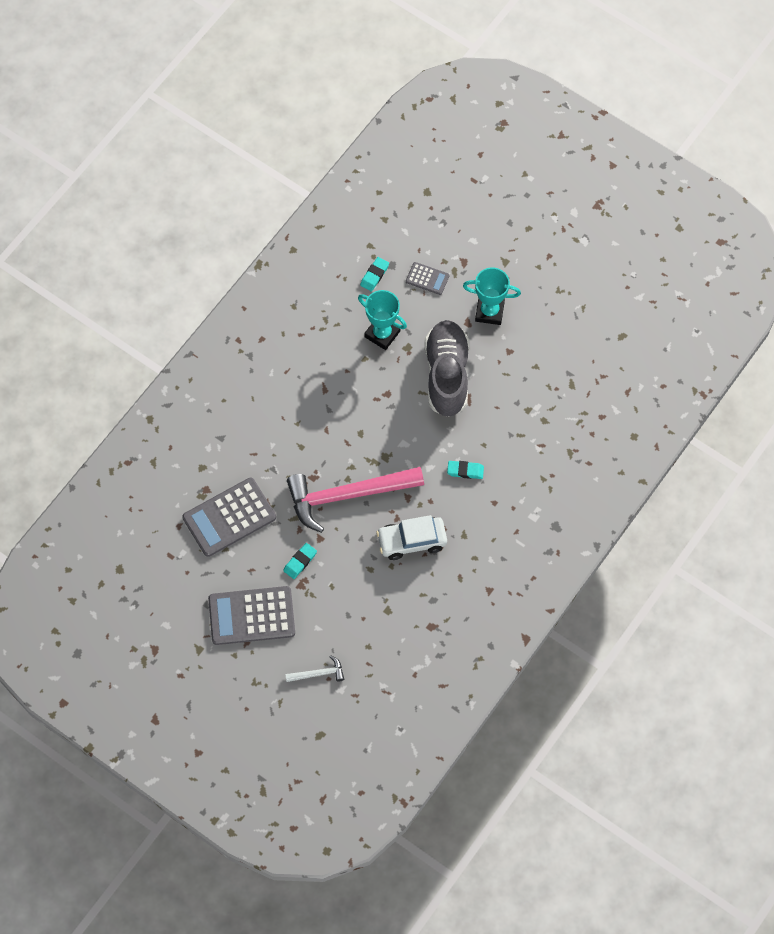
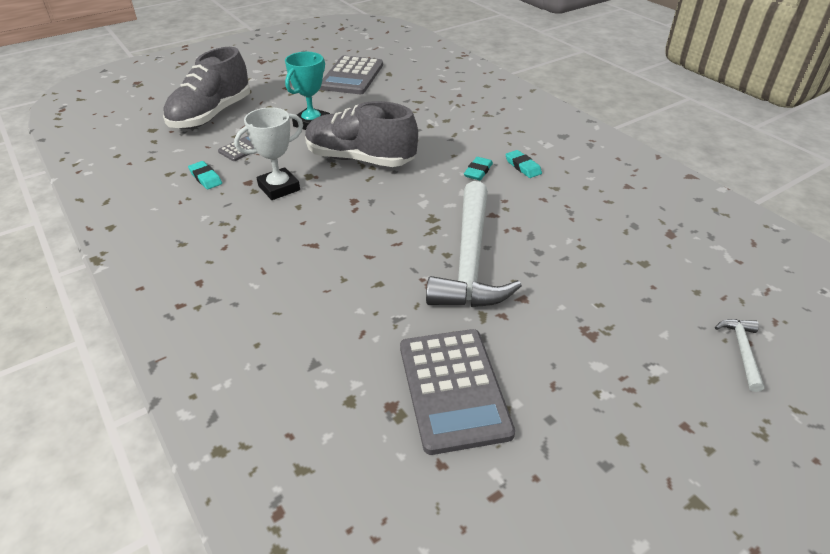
camera: 70 degrees left, 25 degrees down
(251, 616) = (636, 406): grey calculator -> grey calculator (352, 76)
(300, 562) = (554, 326): turquoise eraser -> turquoise eraser (523, 166)
(347, 495) = (469, 259): pink hammer -> white hammer
(382, 334) = (279, 188): turquoise trophy -> white trophy
(412, 541) = (552, 224): white car -> none
(469, 223) = (211, 115): none -> grey shoe

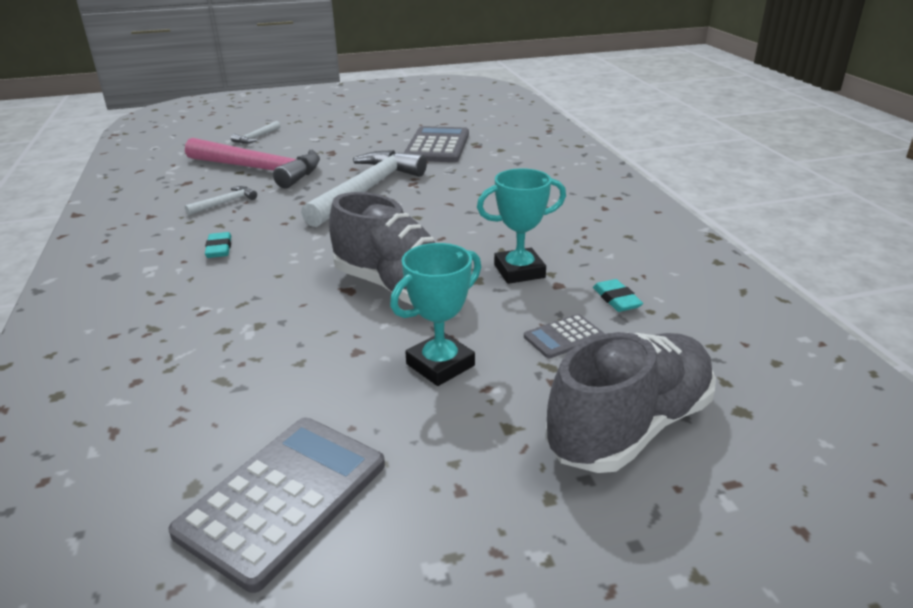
camera: 160 degrees left, 10 degrees down
(279, 188) = (519, 271): white trophy -> turquoise trophy
(478, 171) = (274, 252): turquoise eraser -> none
(588, 213) = (225, 203): none -> white hammer
(628, 271) = (259, 170): none -> pink hammer

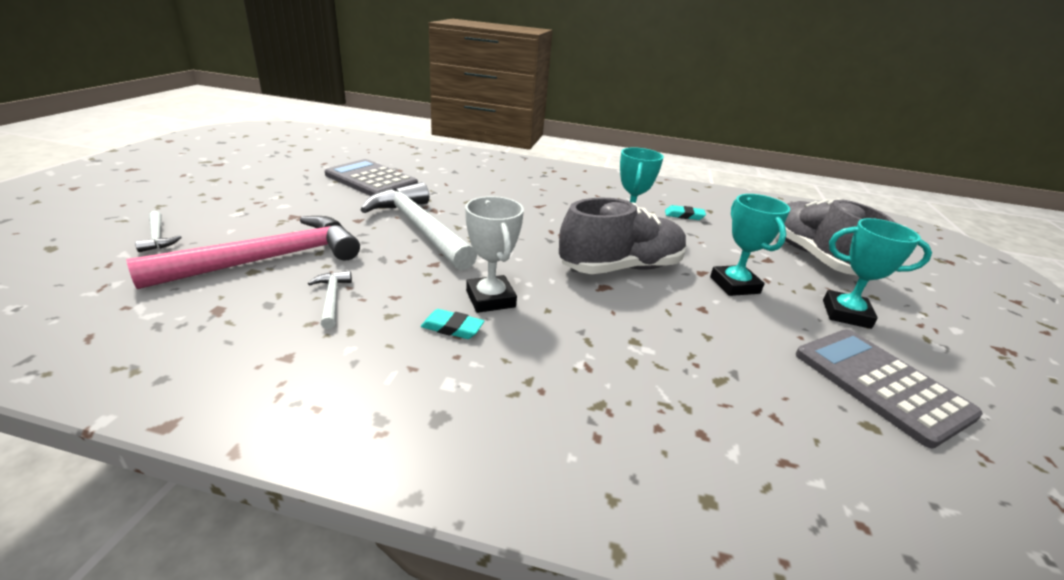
camera: 65 degrees left, 0 degrees up
(274, 249) = (490, 299): none -> white trophy
(453, 465) = (846, 314): none -> turquoise trophy
(563, 337) = (718, 241): grey calculator -> none

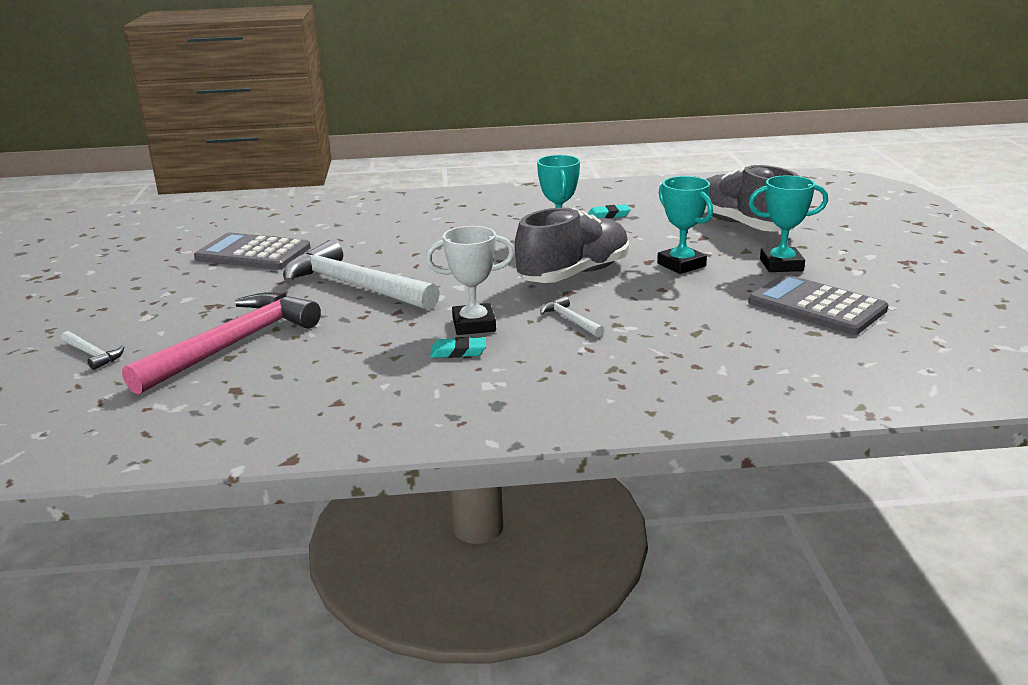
camera: 15 degrees left, 5 degrees down
(332, 299) = (331, 358): white hammer -> white hammer (570, 320)
(490, 299) = (474, 325): white trophy -> white trophy turned 60 degrees counterclockwise

